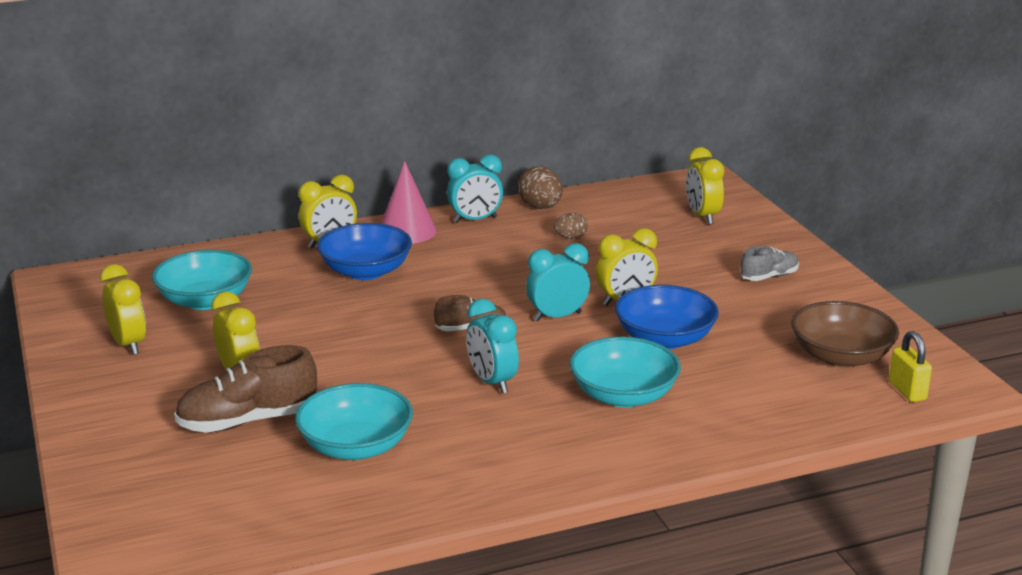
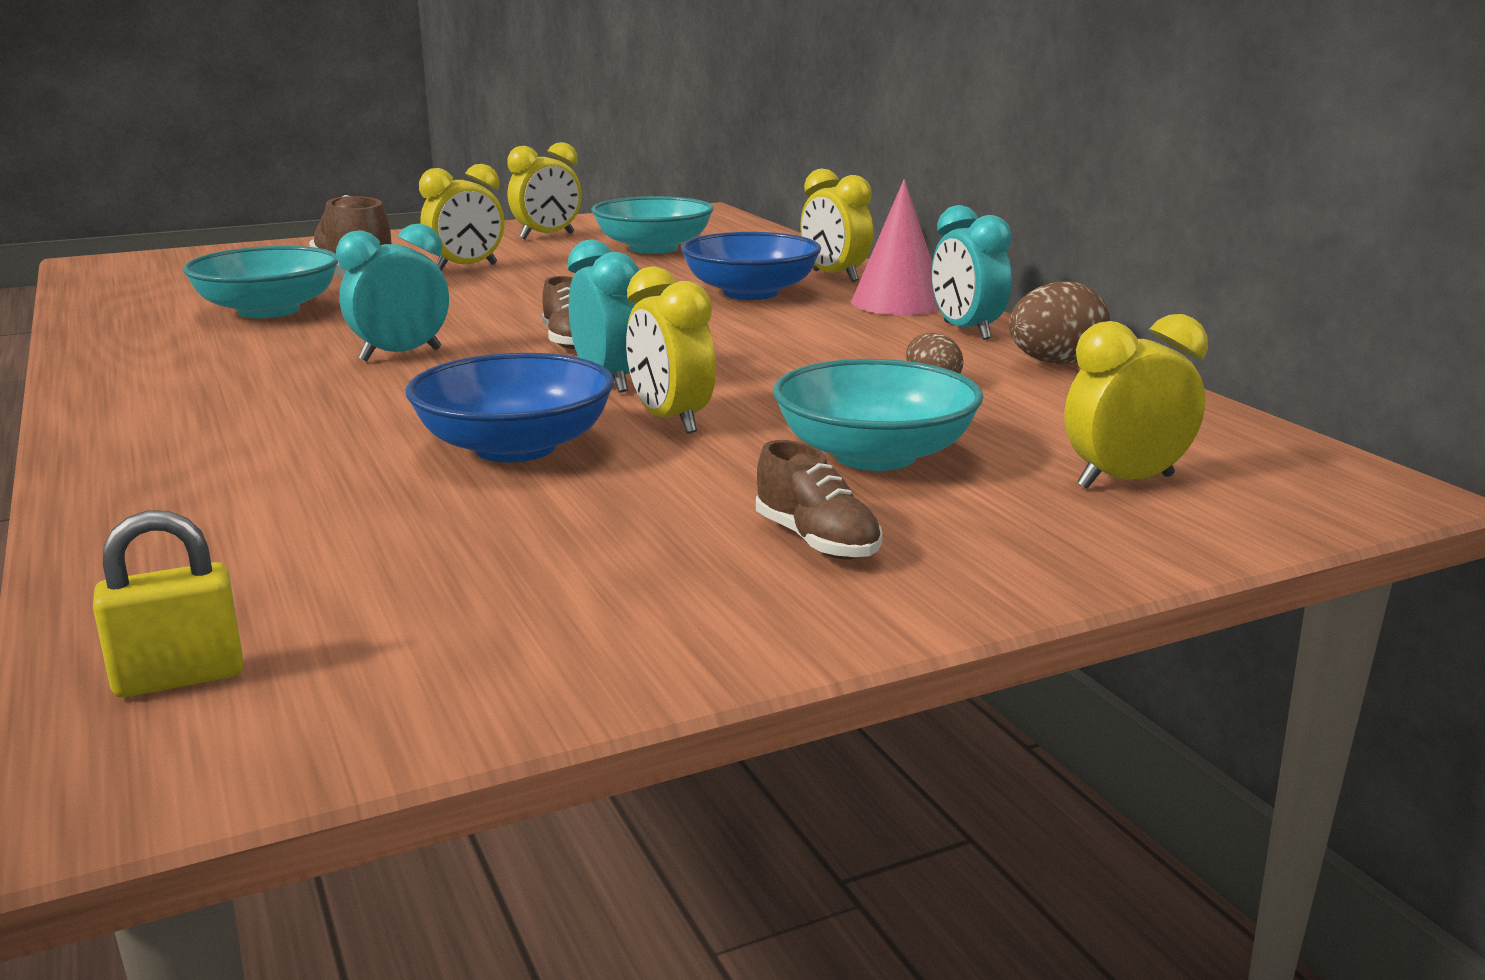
camera: 85 degrees right, 5 degrees down
(623, 395) = (319, 422): turquoise bowl -> turquoise bowl (874, 455)
(769, 277) = (816, 541): grey shoe -> brown shoe
(841, 356) = (390, 604): brown bowl -> none

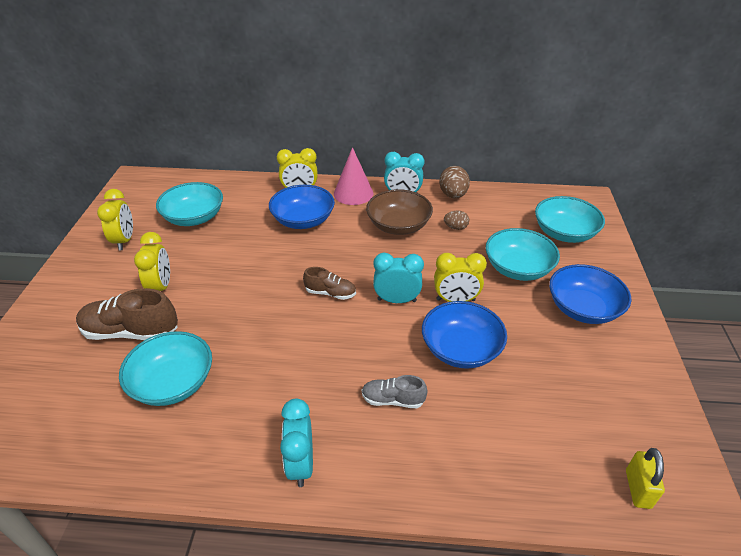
camera: 60 degrees left, 20 degrees up
(323, 423) = (393, 400): none -> grey shoe
(400, 355) = (307, 351): turquoise clock -> turquoise clock (301, 464)
(816, 541) = (583, 308): brown shoe -> blue bowl
(851, 345) = (398, 226): none -> brown bowl
(1125, 482) = (564, 233): yellow clock -> turquoise bowl

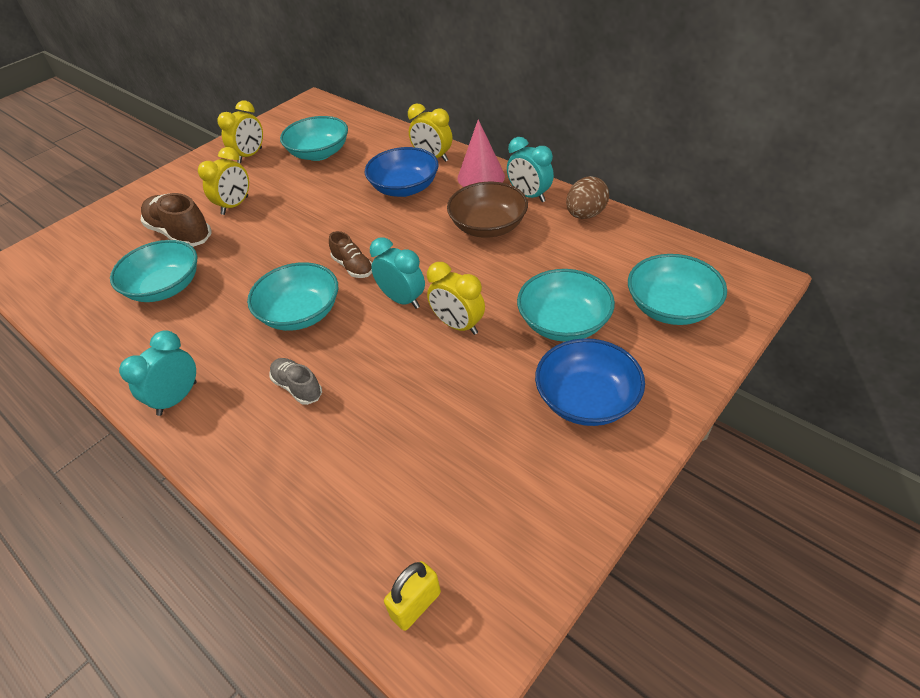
camera: 40 degrees right, 5 degrees up
(329, 346) = (300, 313): none -> turquoise bowl
(455, 227) = (546, 251): brown egg -> none
(461, 349) = (407, 375): blue bowl -> none

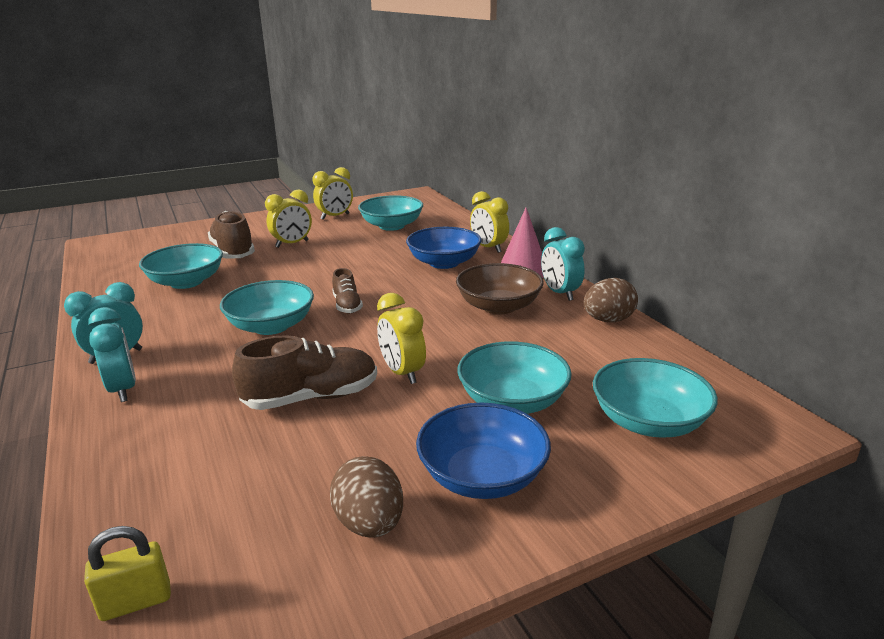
camera: 20 degrees right, 20 degrees down
(297, 387) = (215, 377): grey shoe -> none
(401, 377) = (311, 397): none -> brown shoe
(402, 300) = (368, 339): turquoise clock -> turquoise clock (123, 389)
(535, 471) = (369, 523): none -> brown egg

